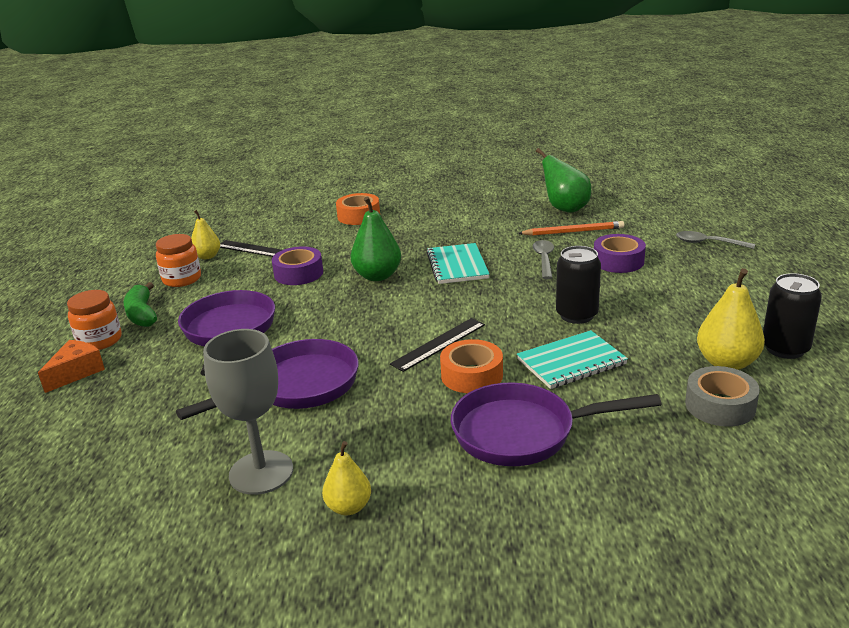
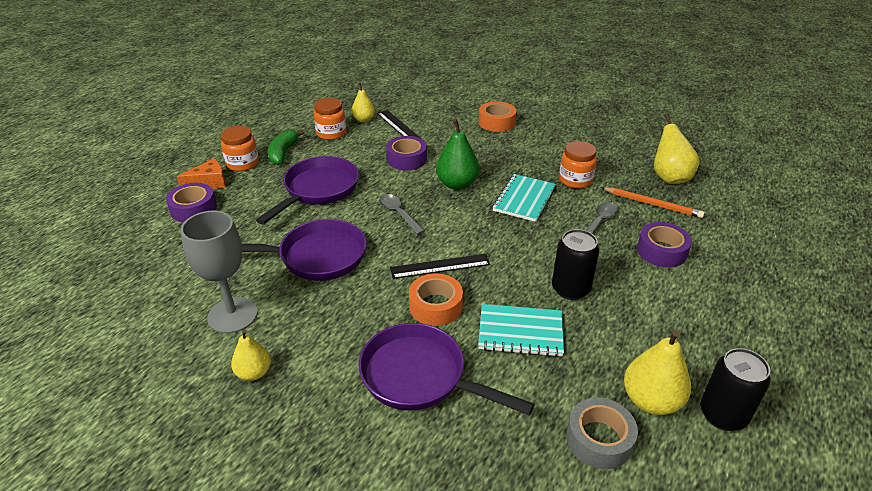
camera: 30 degrees right, 10 degrees up
(85, 402) = (193, 209): none -> purple tape
(487, 236) = (575, 180): none -> orange jar
(565, 208) = (669, 177): green pear -> yellow pear
(708, 243) = (768, 267): grey spoon -> grey spoon (398, 213)

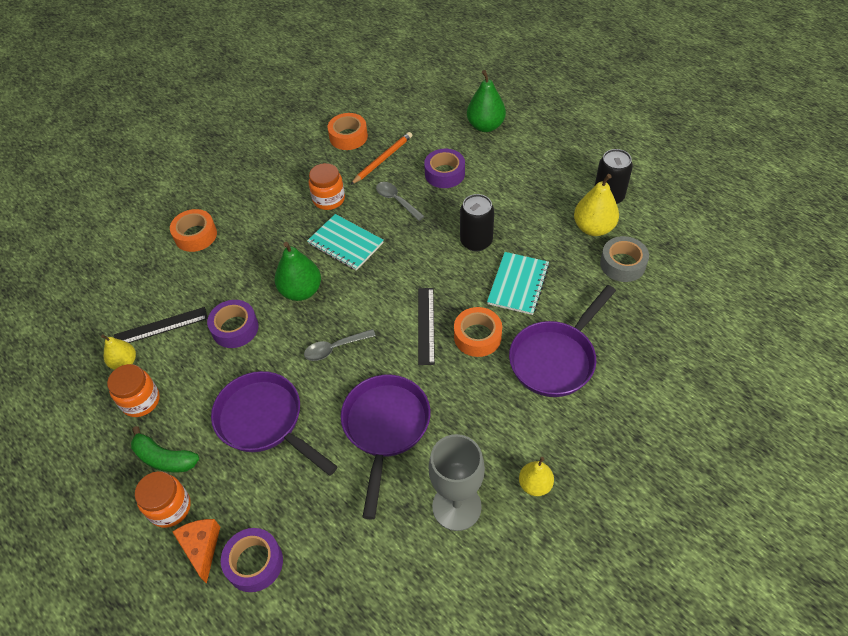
camera: 75 degrees left, 15 degrees up
(669, 177) = (348, 137): yellow pear -> orange tape
(768, 274) = (485, 126): none -> green pear

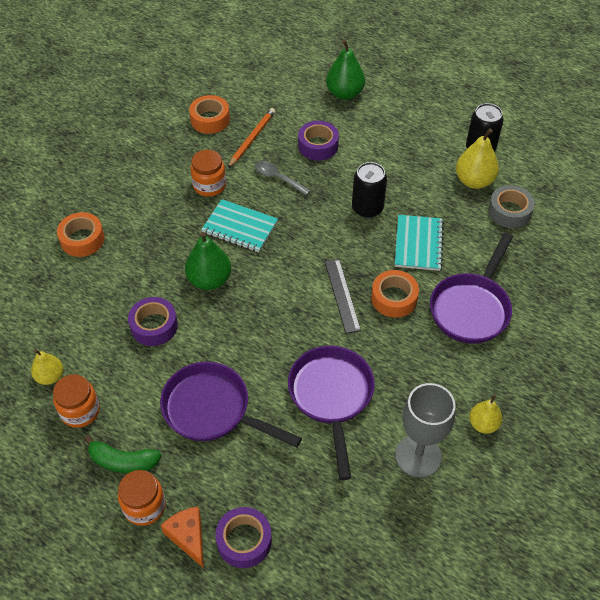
camera: 15 degrees left, 0 degrees up
(161, 326) = (76, 335): black ruler -> none
(335, 348) = (260, 330): grey spoon -> none

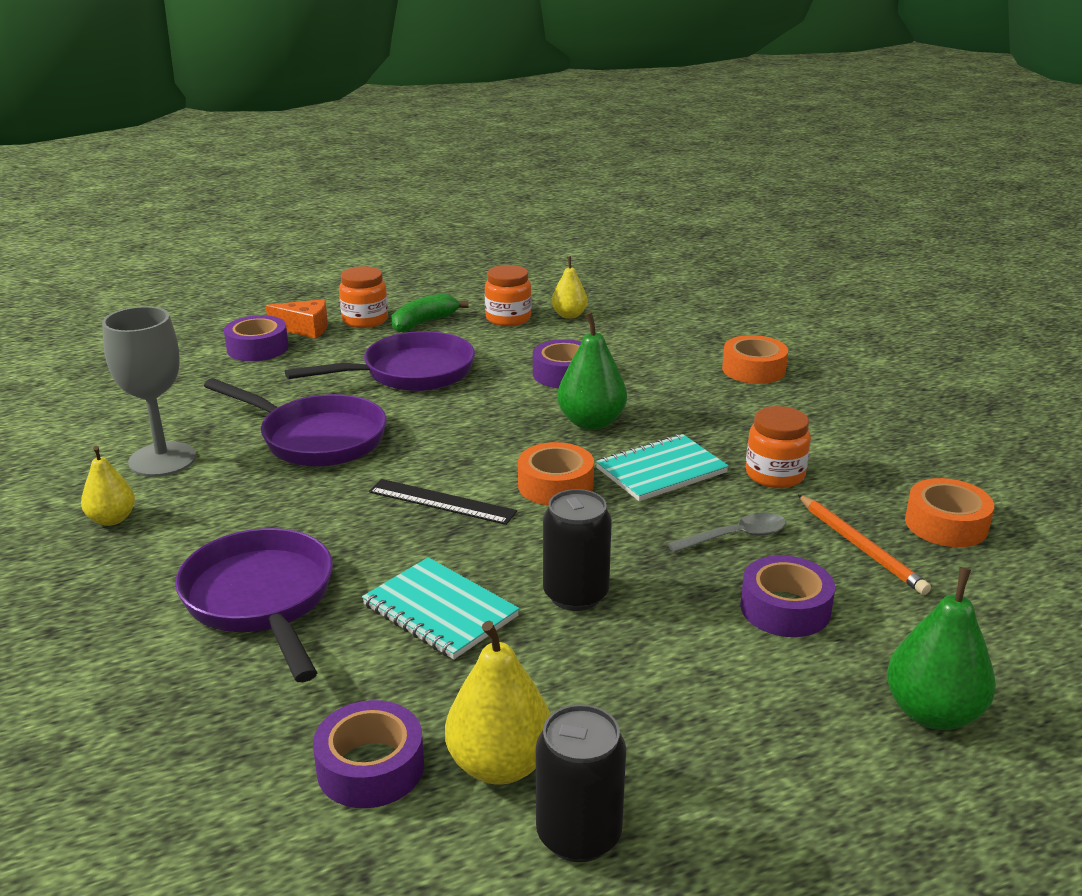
camera: 125 degrees right, 25 degrees down
(394, 298) = (377, 540): orange tape -> orange tape (555, 485)
(509, 211) = (370, 767): grey tape -> purple tape

